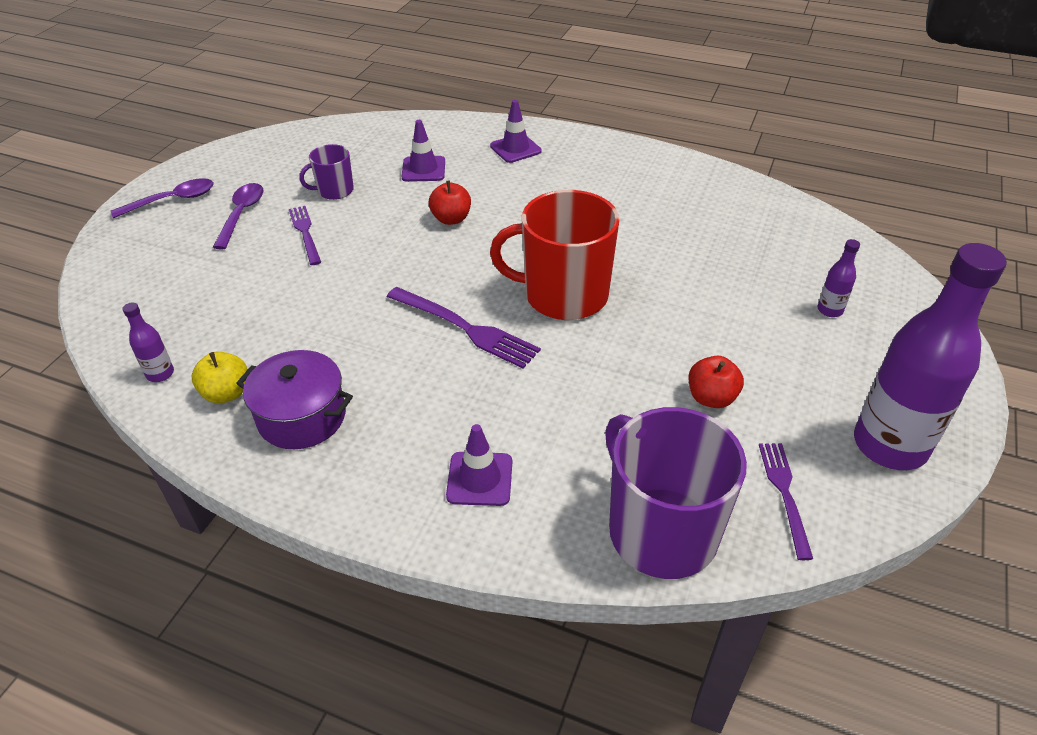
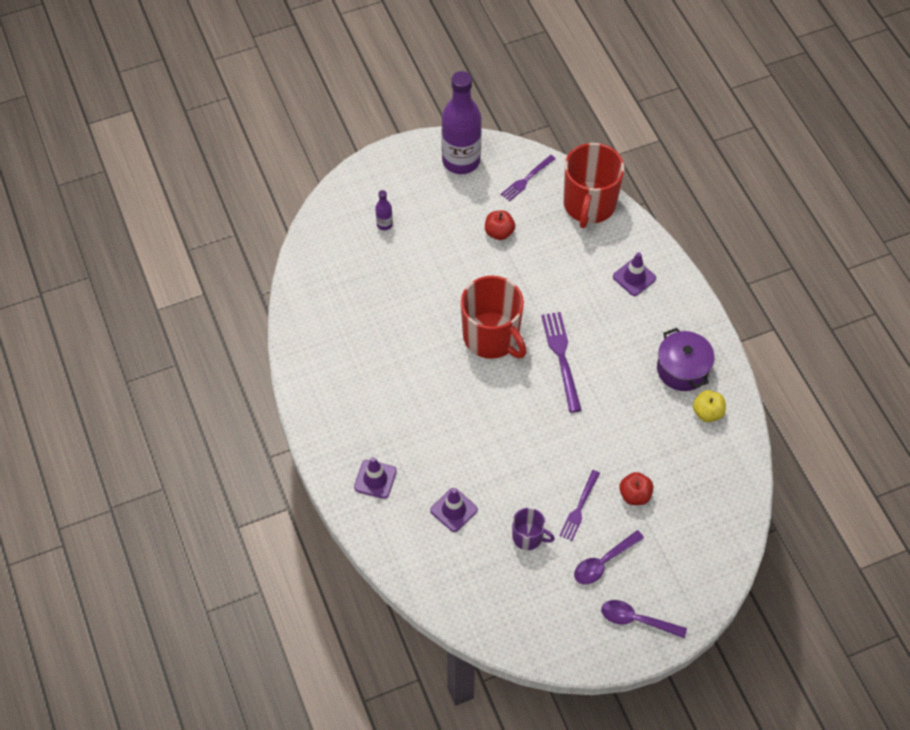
camera: 135 degrees left, 15 degrees up
(160, 374) = (732, 453): purple bottle -> none
(451, 219) = (486, 445): red apple -> red apple (634, 495)
(660, 531) = (589, 205): purple mug -> red mug

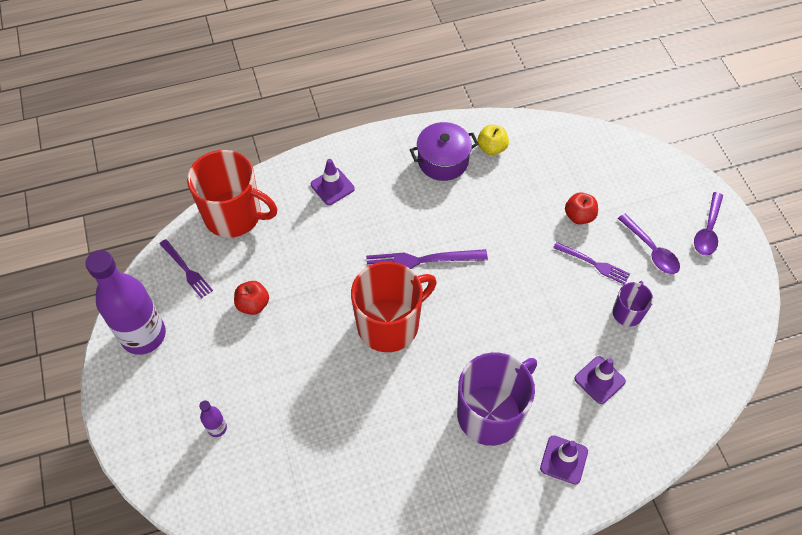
camera: 85 degrees left, 0 degrees up
(413, 421) = (491, 413): none -> purple mug

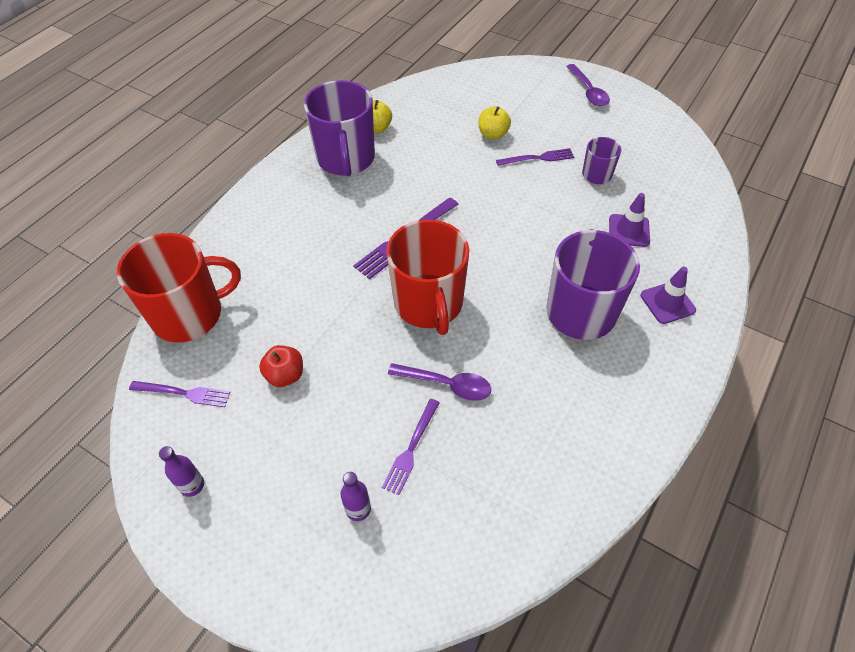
camera: 40 degrees left, 5 degrees down
(143, 335) = (192, 485): purple bottle -> purple bottle, size x0.41
(281, 416) = (411, 449): none -> purple fork
(332, 186) = (266, 233): purple traffic cone -> none
(389, 324) = (429, 304): red mug -> red mug turned 150 degrees clockwise
(443, 161) = (346, 159): purple pot -> purple mug
(579, 216) = (493, 134): red apple -> yellow apple
(651, 250) = (566, 125): purple spoon -> purple spoon (447, 384)

